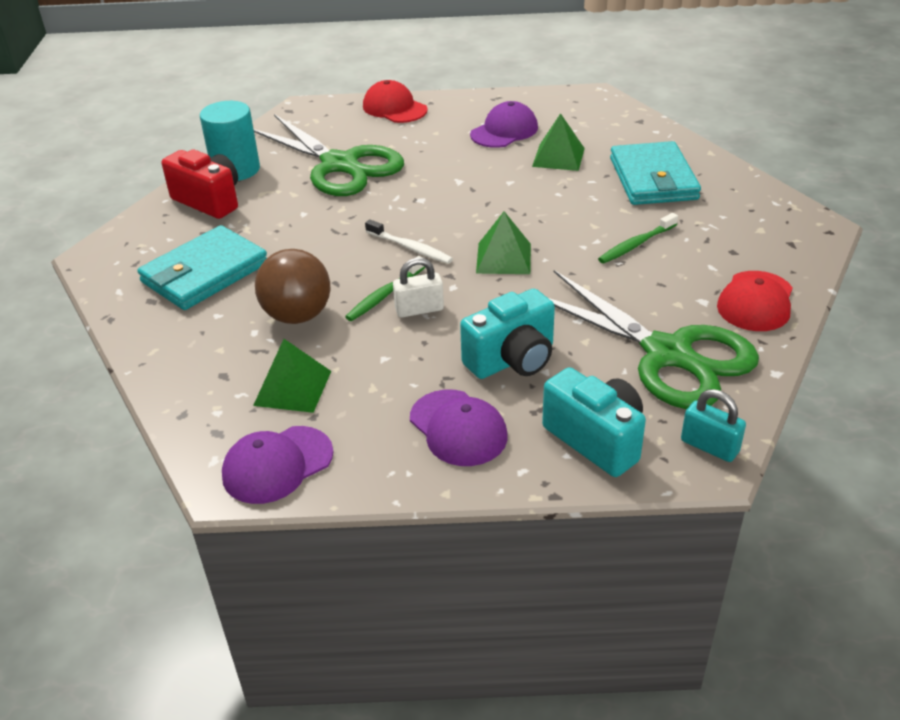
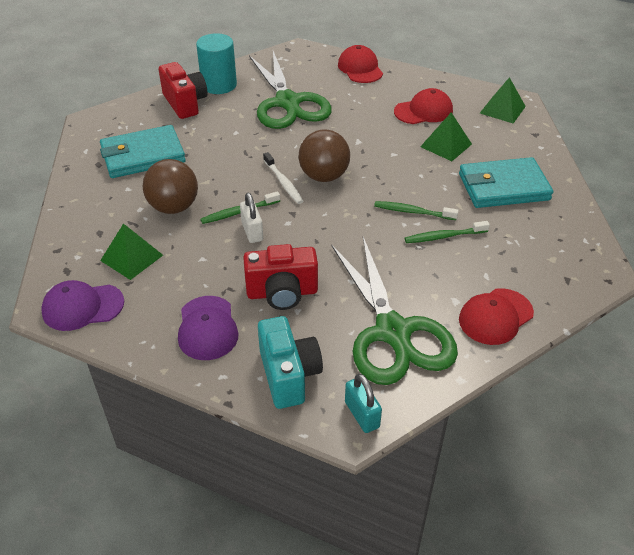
camera: 25 degrees right, 5 degrees up
(419, 309) = (252, 231): white padlock -> white padlock turned 60 degrees clockwise
(452, 227) = (324, 176): none -> brown ball
(503, 258) = (340, 213): green pyramid -> green pyramid (502, 109)
(504, 131) = (423, 111): purple cap -> red cap
(512, 360) = (282, 293): turquoise camera -> red camera
(582, 231) = (413, 212): none -> green toothbrush
(653, 179) = (503, 187): turquoise wallet -> turquoise wallet turned 60 degrees clockwise

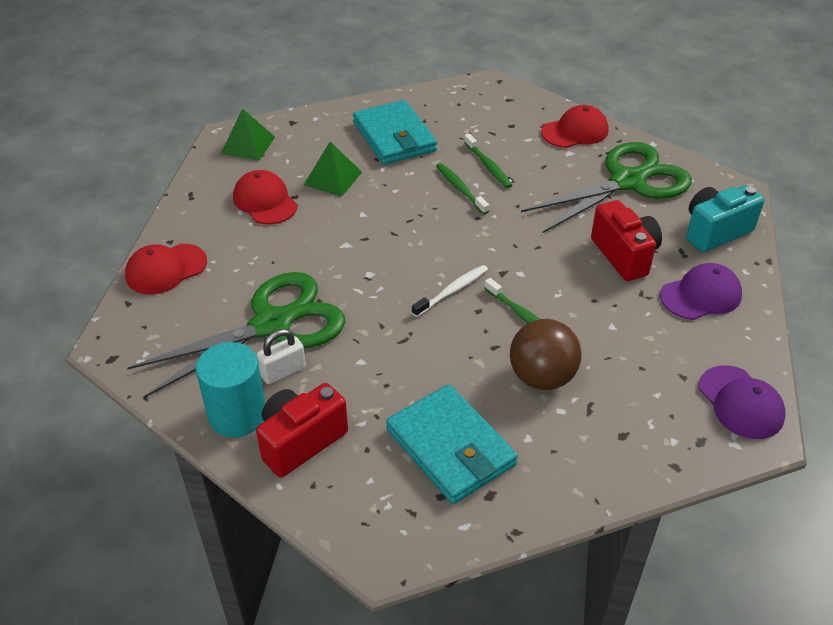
camera: 105 degrees left, 0 degrees up
(131, 257) = (645, 387): green pyramid -> none
(252, 231) = (549, 297): white padlock -> white padlock (283, 371)
(324, 176) = (426, 260): brown ball -> none
(362, 414) = (722, 186): turquoise padlock -> none
(413, 212) = (460, 188): green toothbrush -> green toothbrush turned 150 degrees clockwise
(495, 316) = (575, 131): red cap -> red cap turned 60 degrees counterclockwise

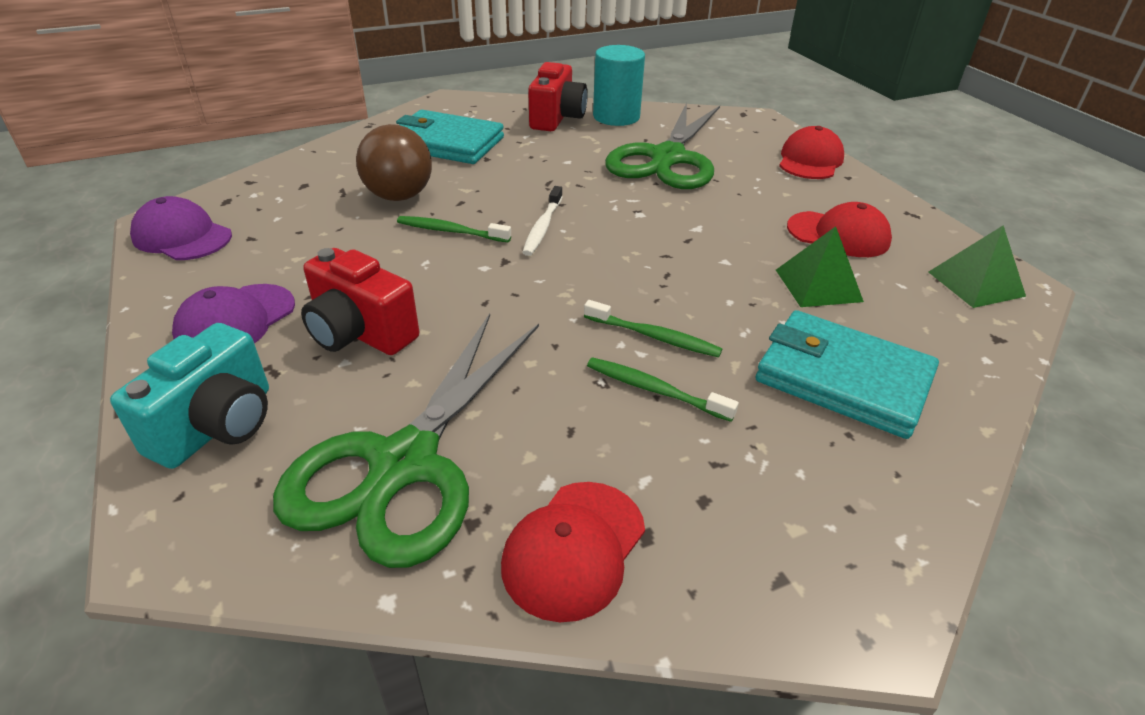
camera: 145 degrees right, 5 degrees down
(283, 371) = (618, 140): white padlock -> none

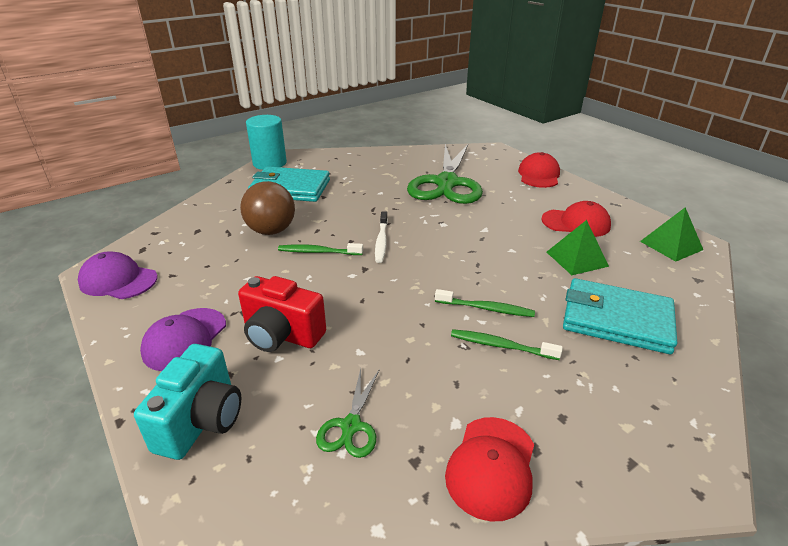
camera: 10 degrees left, 5 degrees down
(405, 463) = (351, 426): green scissors -> green scissors, size x0.44
(557, 119) = (361, 163): red camera -> none
(616, 117) = (401, 158): turquoise cylinder -> turquoise cylinder (269, 163)

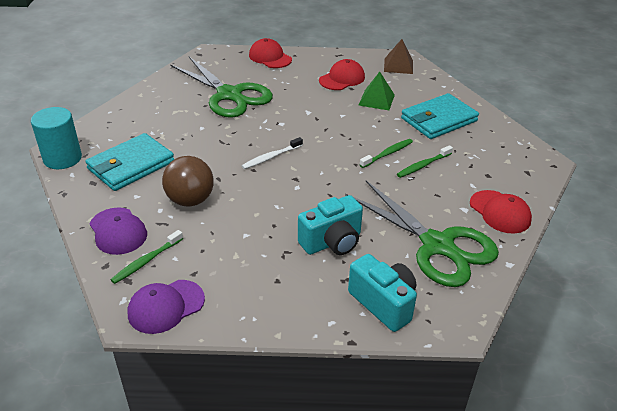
camera: 55 degrees left, 5 degrees up
(184, 339) = (291, 289): purple cap -> purple cap (118, 231)
(282, 335) = (332, 242): red camera -> turquoise camera
(318, 252) = (250, 189): green toothbrush -> green toothbrush (146, 261)
(351, 426) = (437, 245): green scissors -> green scissors, size x2.28
(381, 241) = (271, 157): white toothbrush -> white toothbrush turned 105 degrees clockwise
(671, 245) = (398, 65): green pyramid -> brown pyramid

